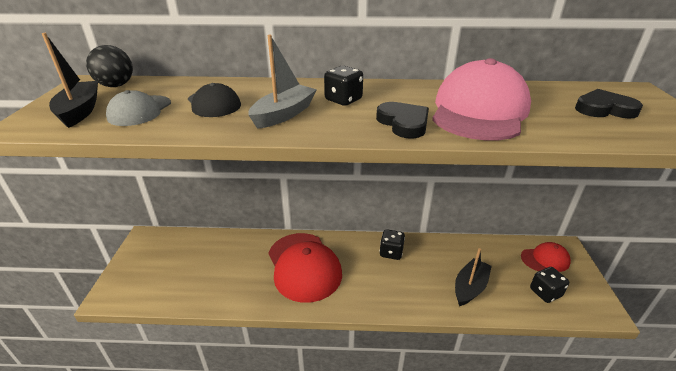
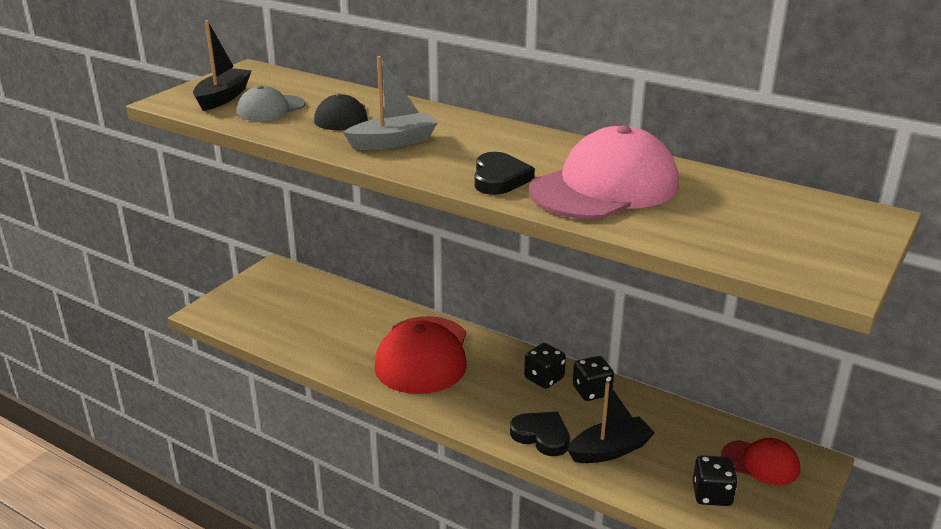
camera: 30 degrees right, 5 degrees down
(116, 85) = (273, 78): black ball -> none
(343, 100) = (472, 141): black dice -> black dice (592, 391)
(604, 109) = (767, 223): black heart -> black heart (541, 436)

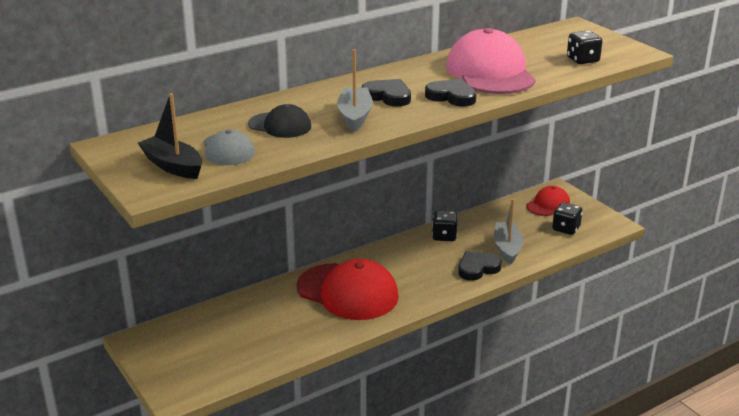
camera: 65 degrees left, 0 degrees up
(464, 147) = (388, 96): none -> black heart
(544, 378) = (416, 249): black dice -> black dice (582, 60)
(610, 450) = (507, 248): black boat -> grey boat

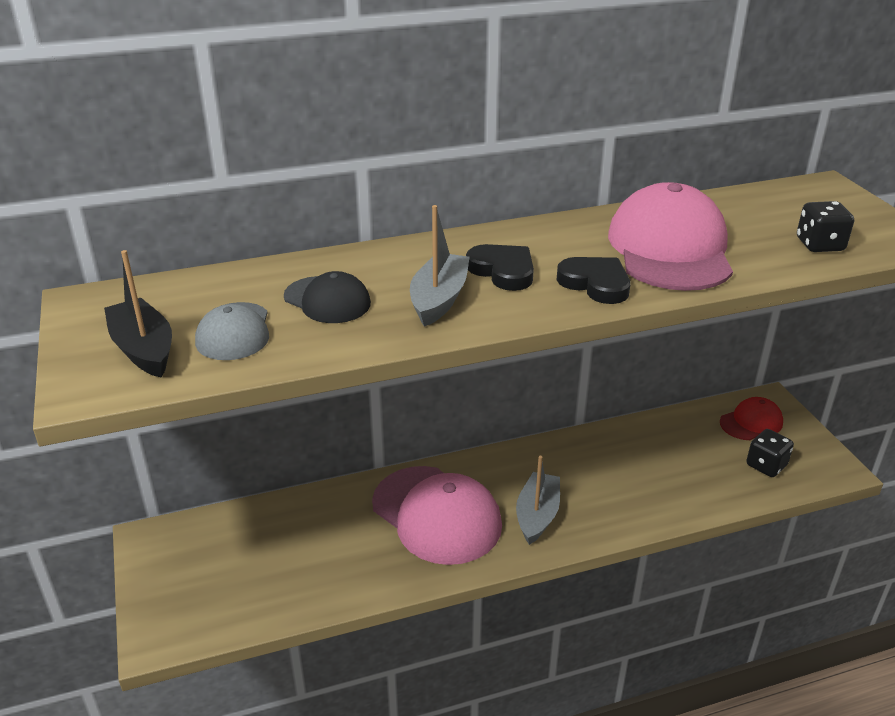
camera: 15 degrees right, 5 degrees up
(347, 292) = (436, 515): red cap -> pink cap
(444, 236) = (593, 449): black dice -> none
(477, 268) = (623, 509): black heart -> none
(507, 248) = (674, 483): grey boat -> grey boat (537, 515)

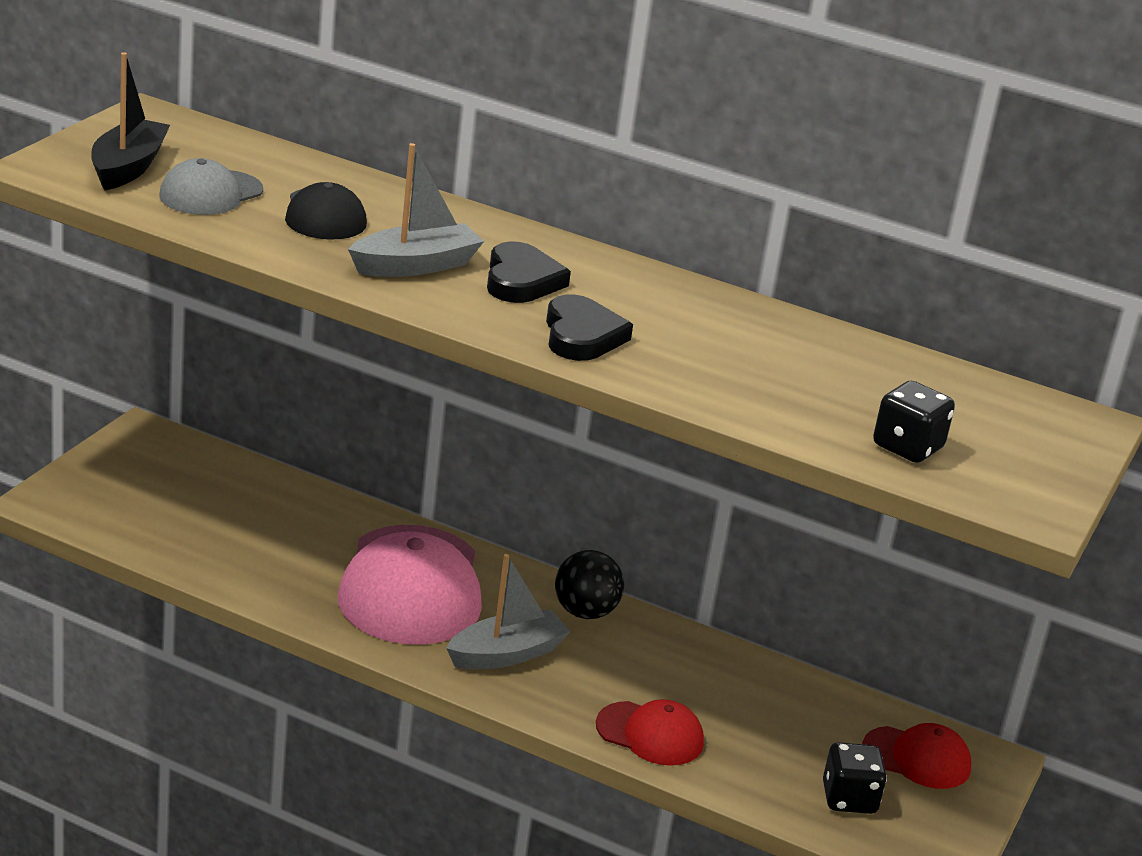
camera: 40 degrees right, 5 degrees down
(530, 460) = (585, 612): none -> black ball
(657, 503) = (650, 734): none -> red cap
(670, 249) = (730, 358): pink cap -> none

